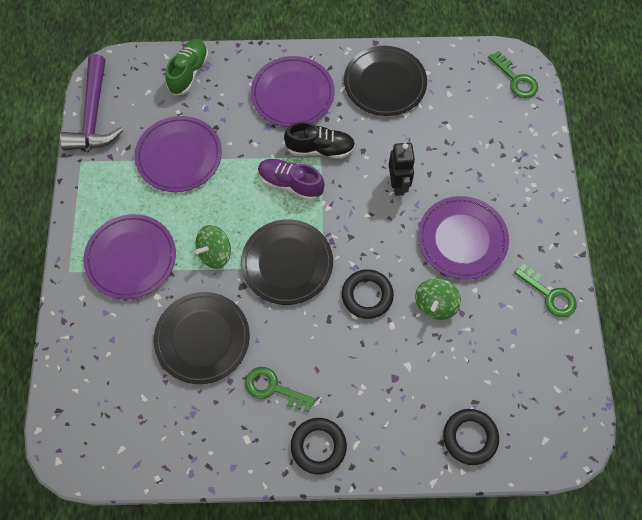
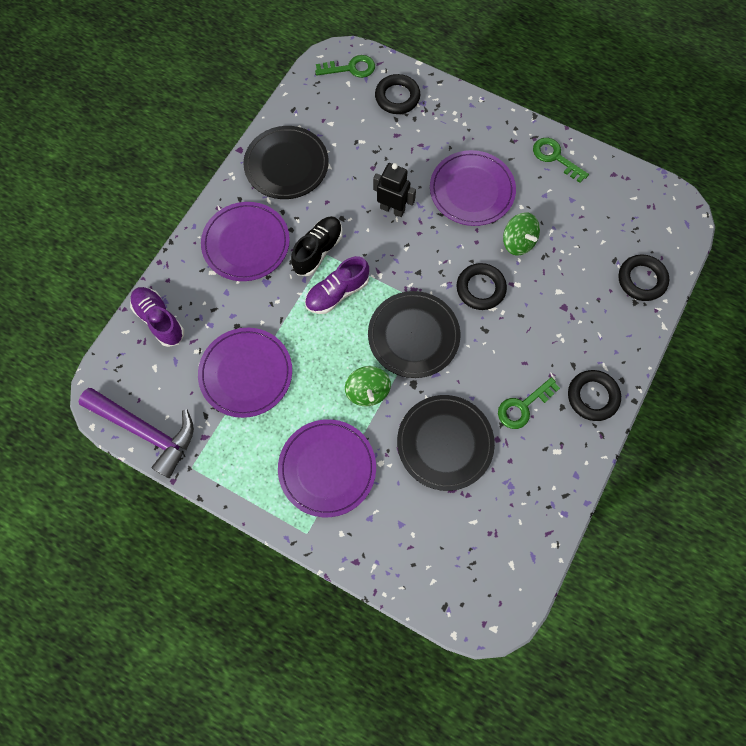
camera: 60 degrees left, 5 degrees up
(189, 72) = (159, 320): green shoe -> purple shoe
(514, 130) = (397, 97): none -> black ring
(549, 295) = (555, 157): green key -> green key turned 120 degrees counterclockwise

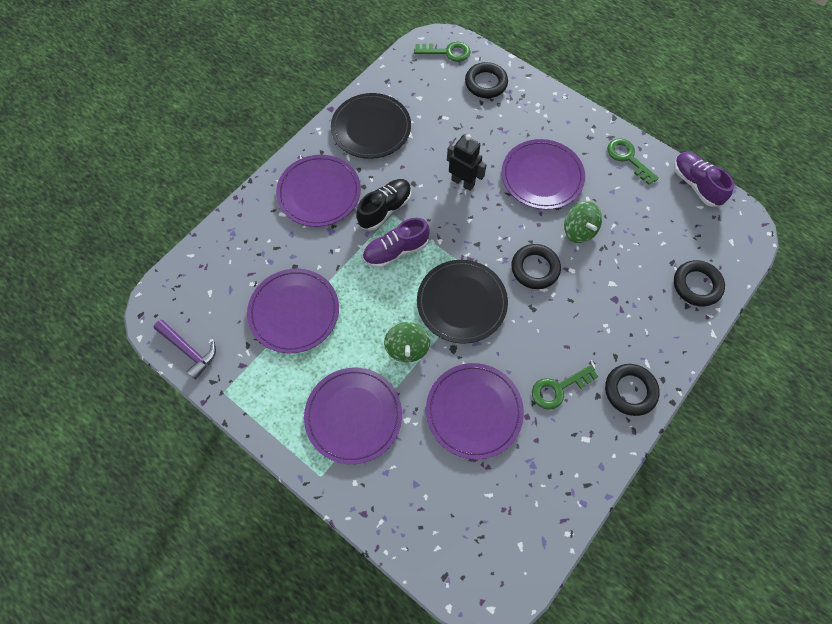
camera: 10 degrees right, 5 degrees down
(146, 431) = (189, 350): purple hammer -> purple hammer, size x0.61
(159, 320) = (224, 249): purple shoe -> purple shoe (695, 184)
(445, 443) = (474, 411): black plate -> purple plate

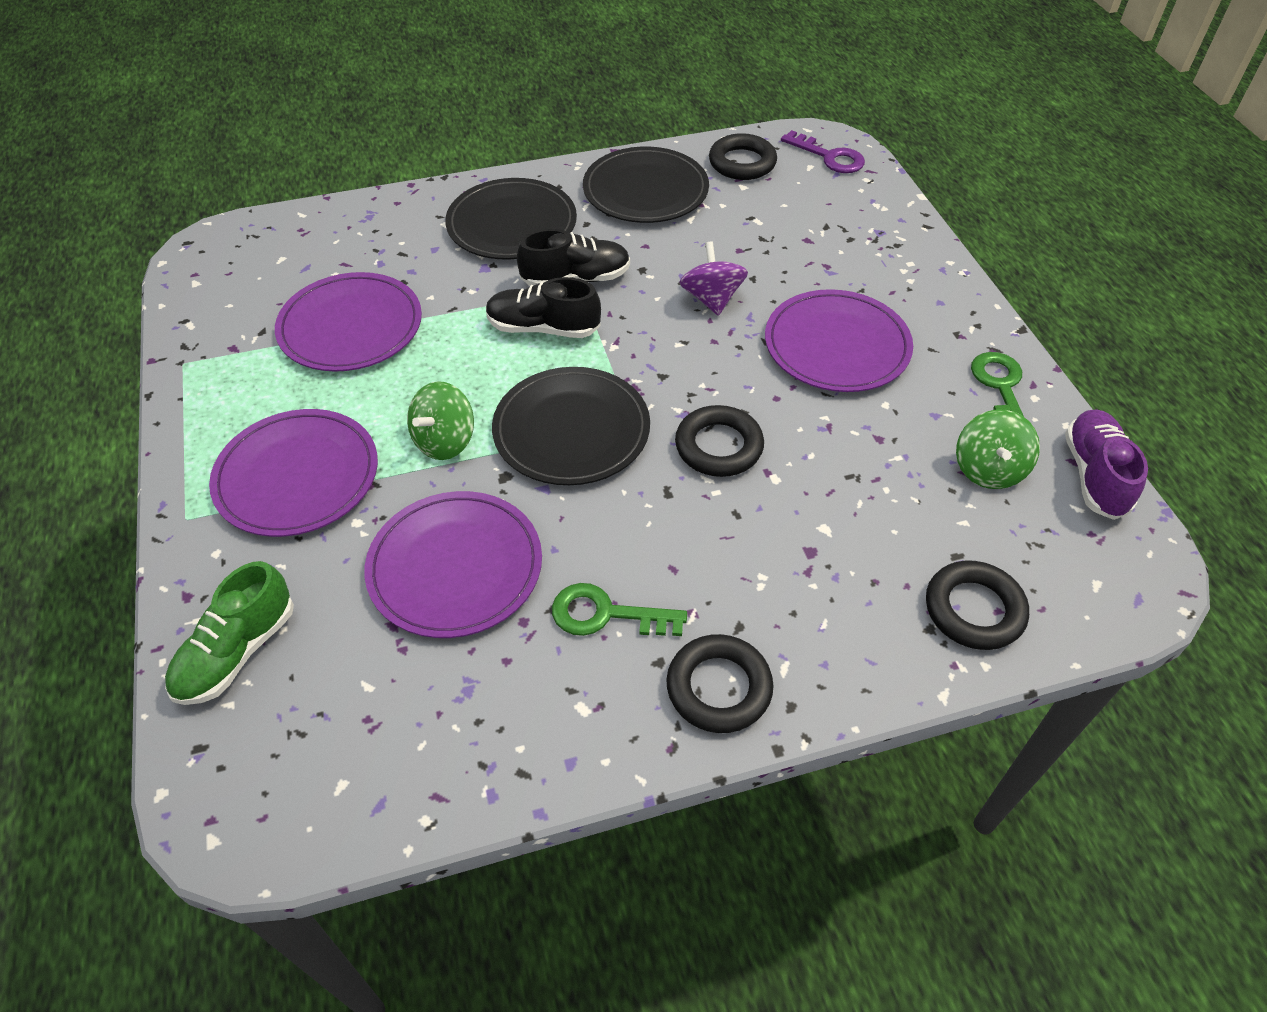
camera: 35 degrees right, 15 degrees down
(189, 350) = (195, 302): purple hammer -> none
(319, 192) = (512, 224): purple plate -> black plate
(396, 251) = (543, 328): purple shoe -> black shoe
(416, 522) = (237, 652): none -> green shoe
(447, 52) = (829, 157): green key -> purple key
(463, 182) = (711, 299): black robot -> purple spinning top
(486, 83) = (853, 209): black ring -> black ring (742, 163)
(579, 231) = (833, 436): green spinning top -> green spinning top (988, 469)

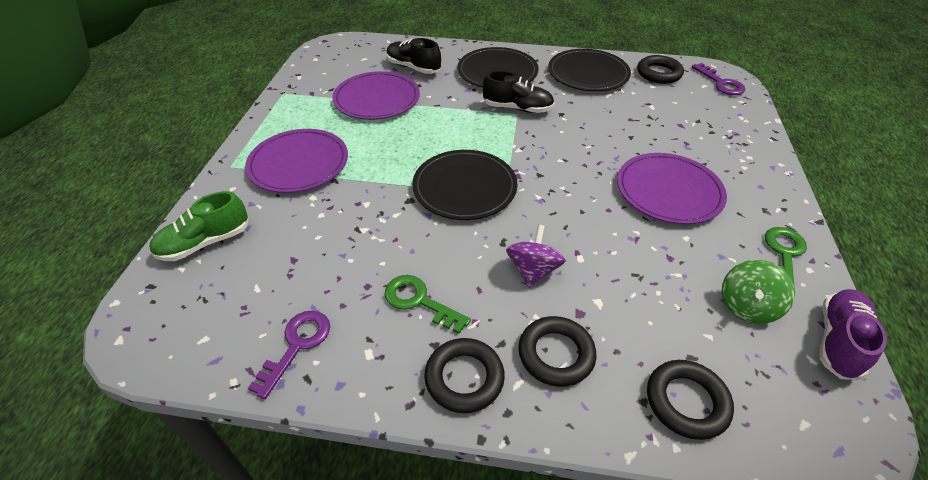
camera: 25 degrees right, 5 degrees down
(445, 441) = (388, 170): green spinning top -> none
(455, 567) = (348, 240): purple plate -> none
(480, 738) = (297, 346): none -> purple key
(543, 328) = (482, 128): black shoe -> black shoe (413, 68)
(711, 299) = (596, 141): purple spinning top -> purple spinning top (533, 270)
(719, 446) = (552, 226): black ring -> black ring (556, 354)

